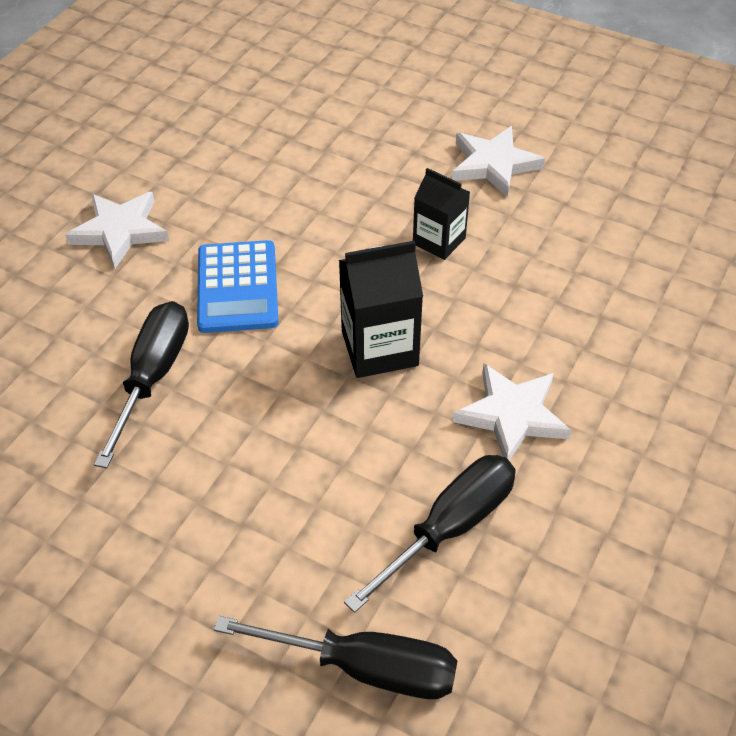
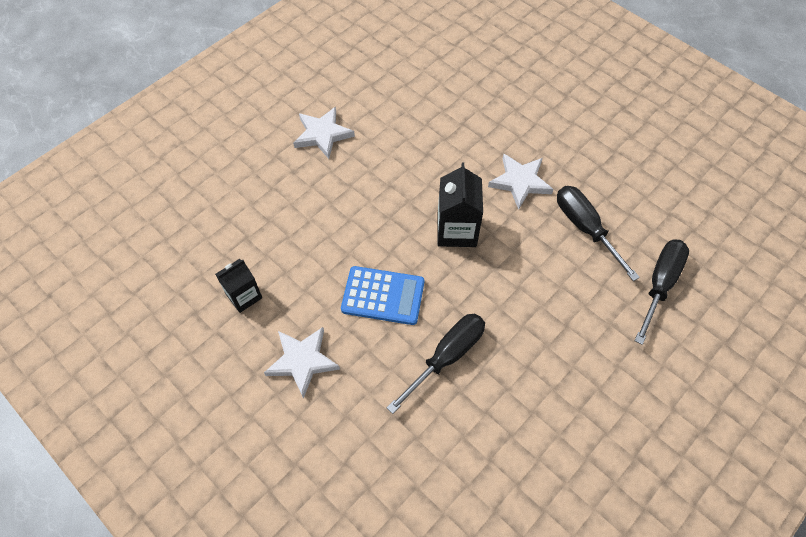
camera: 75 degrees left, 10 degrees up
(153, 377) = (446, 357): black screwdriver -> black screwdriver turned 105 degrees clockwise
(439, 241) = (379, 179): black carton -> black carton (244, 296)

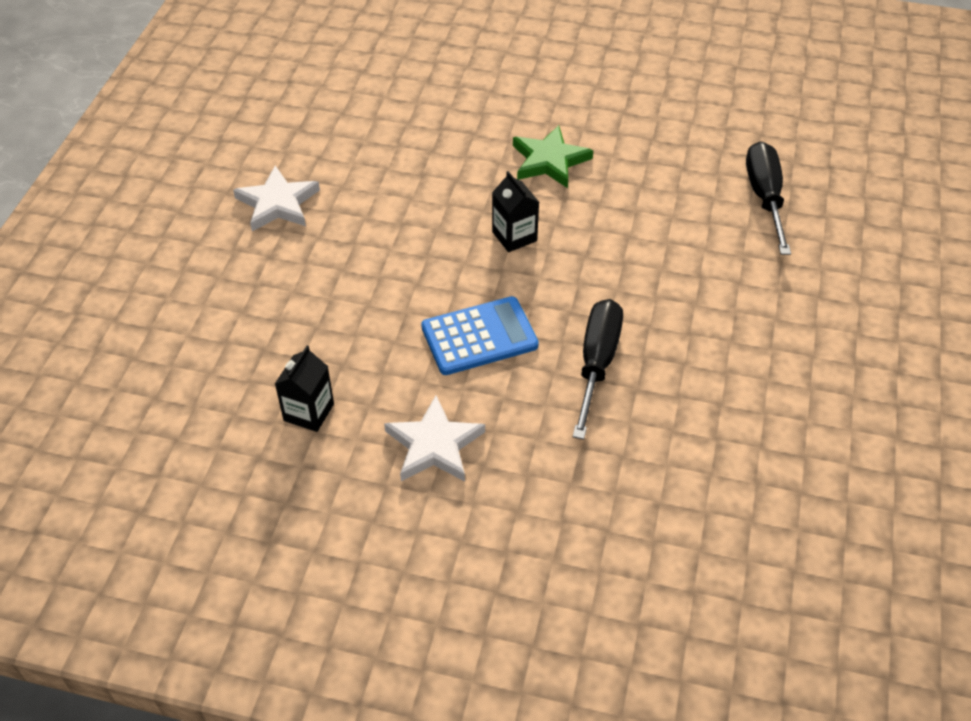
camera: 30 degrees left, 10 degrees down
(456, 230) = (514, 236): black carton -> black carton, size x0.66
(520, 182) = (549, 160): white star -> green star
(585, 228) = (652, 177): black screwdriver -> none

